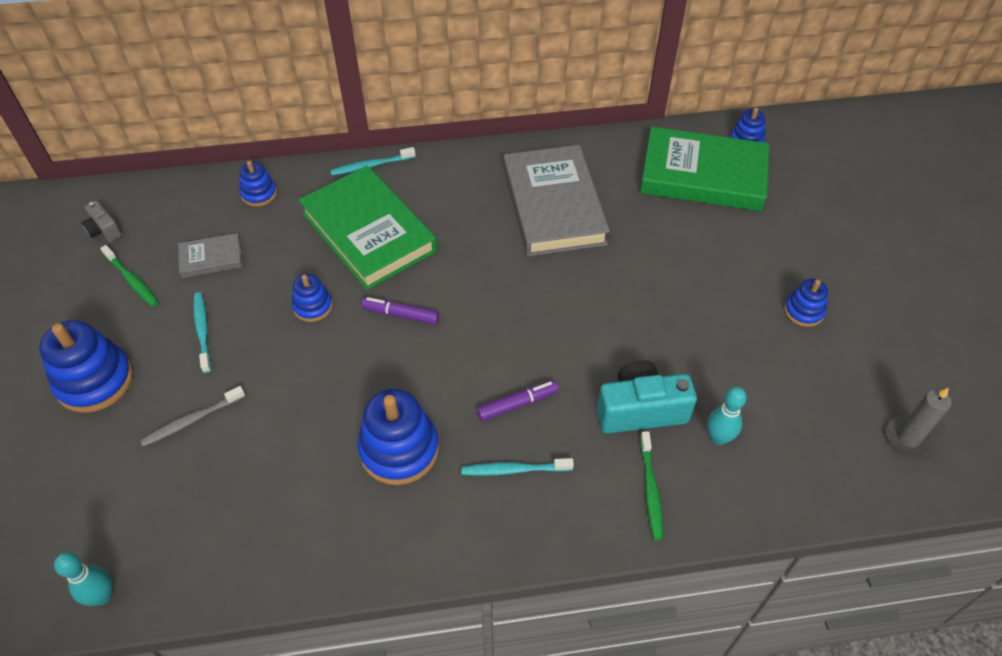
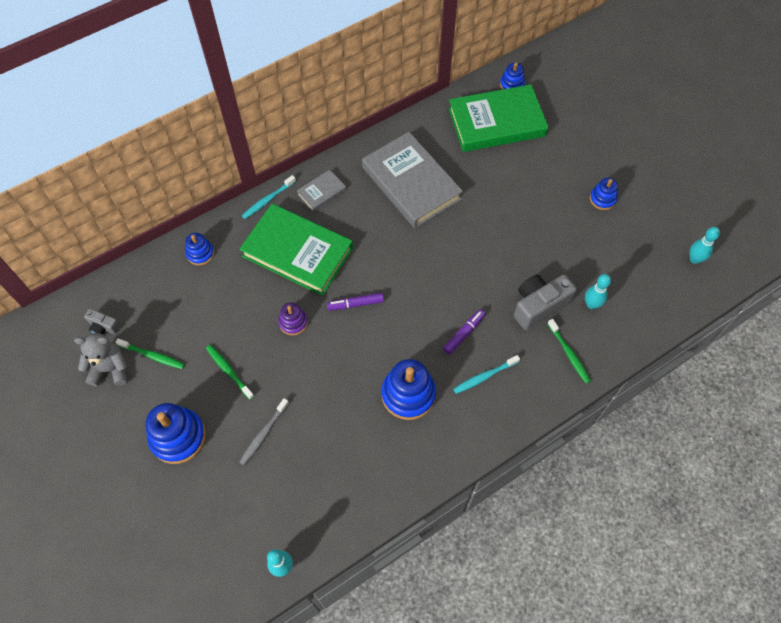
camera: 25 degrees left, 10 degrees up
(78, 276) = (110, 369): none -> grey teddy bear
(202, 331) = (229, 371): turquoise toothbrush -> green toothbrush
(211, 258) = (199, 316): grey book -> grey book (322, 192)
(313, 306) = (293, 322): blue stacking toy -> purple stacking toy
(640, 410) = (538, 306): turquoise camera -> grey camera
(908, 438) = (694, 259): grey candle -> turquoise bowling pin

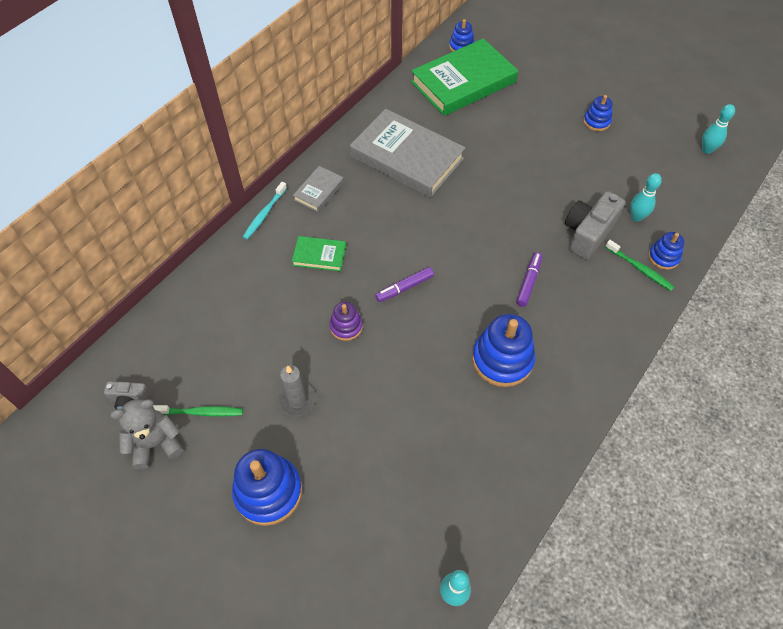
camera: 20 degrees left, 5 degrees down
(200, 253) = (212, 288): blue stacking toy -> blue stacking toy (663, 257)
(229, 371) = (297, 400): green toothbrush -> grey candle
(263, 434) = (366, 454): grey toothbrush -> none
(297, 252) = (319, 255): green book -> green book, size x0.46
(484, 376) = (570, 316): turquoise toothbrush -> none

